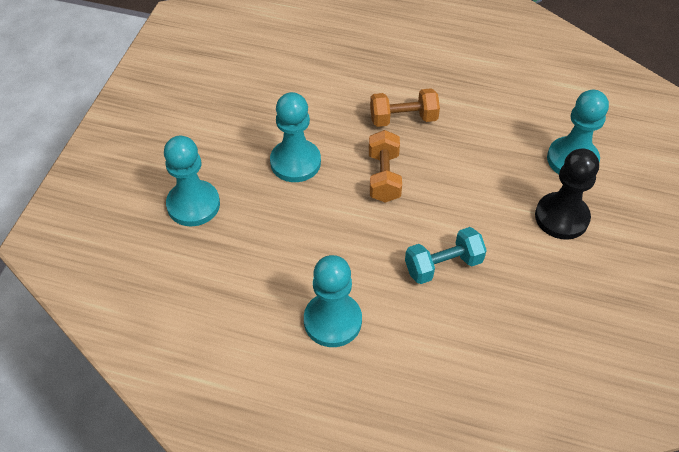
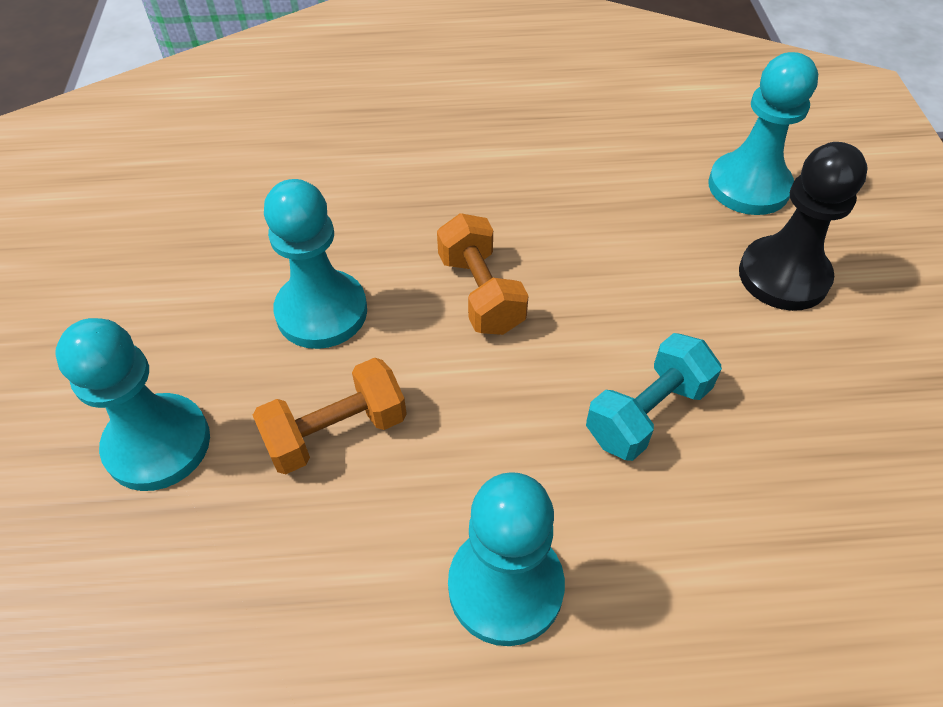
camera: 20 degrees left, 0 degrees up
(403, 119) = (470, 194): orange dumbbell -> orange dumbbell (336, 432)

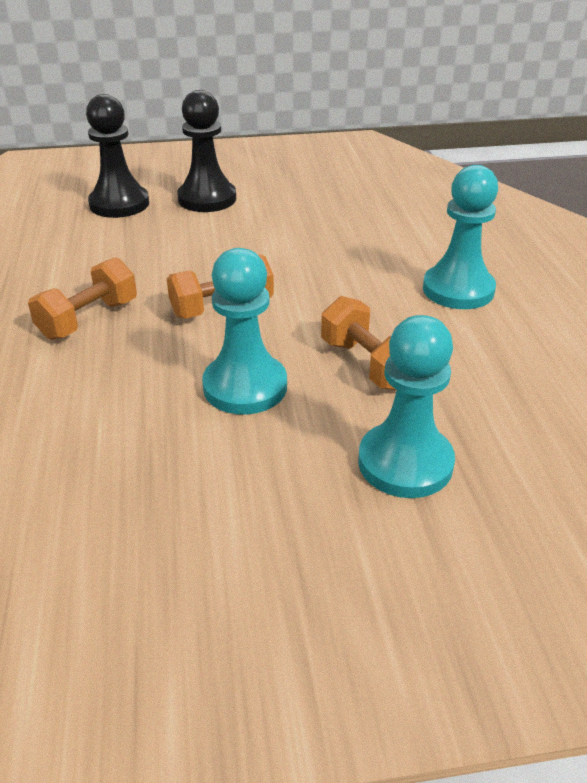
camera: 95 degrees left, 15 degrees down
(467, 184) = (88, 319): none -> orange dumbbell
(647, 413) = (323, 245): turquoise dumbbell -> none
(748, 186) = (119, 204): turquoise pawn -> black pawn

